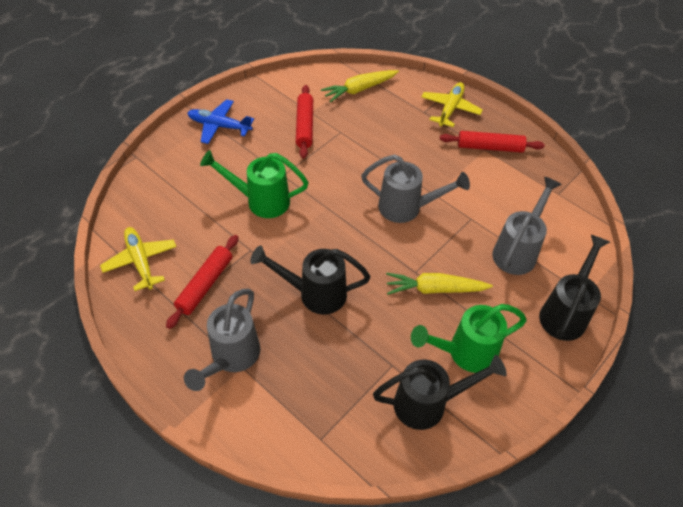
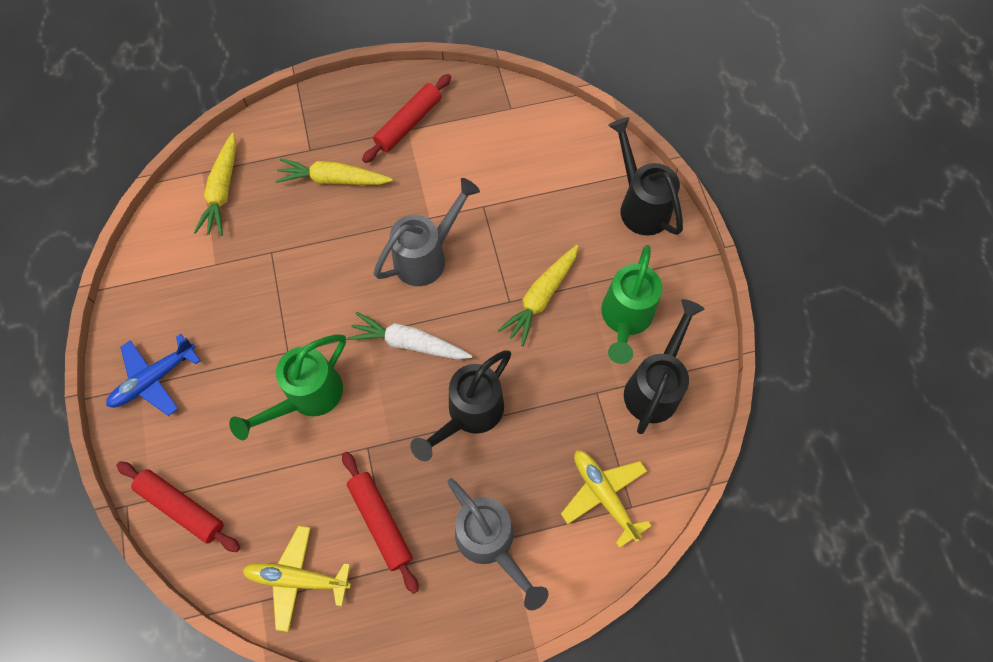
camera: 55 degrees left, 15 degrees up
(305, 126) = (232, 284): red rolling pin -> red rolling pin (182, 507)
(338, 232) = (409, 343): none -> white carrot
(415, 133) = (333, 179): none -> yellow carrot
(450, 109) = (327, 121): yellow plane -> yellow plane (604, 495)
(518, 250) = (549, 193): grey watering can -> none

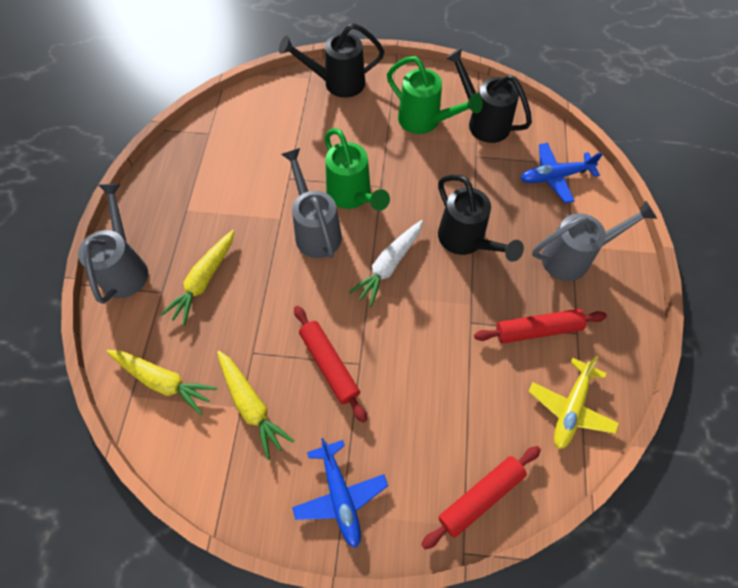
camera: 70 degrees left, 5 degrees down
(307, 397) = (409, 358): green watering can -> green watering can (352, 196)
(325, 109) = (125, 267): none -> grey watering can
(408, 123) = (180, 207): red rolling pin -> red rolling pin (329, 365)
(541, 297) = (386, 165): yellow carrot -> yellow carrot (251, 405)
(604, 495) = (555, 176): yellow plane -> blue plane

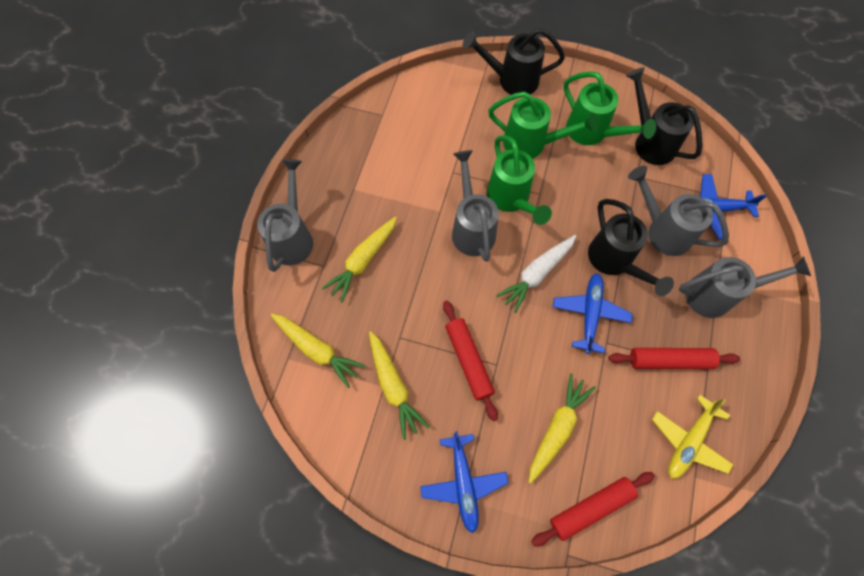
camera: 10 degrees right, 5 degrees up
(366, 140) = (531, 144): none -> green watering can
(432, 419) = (557, 428): none -> yellow carrot
(449, 296) = (590, 314): none -> blue plane
(509, 204) = (662, 230): none -> grey watering can

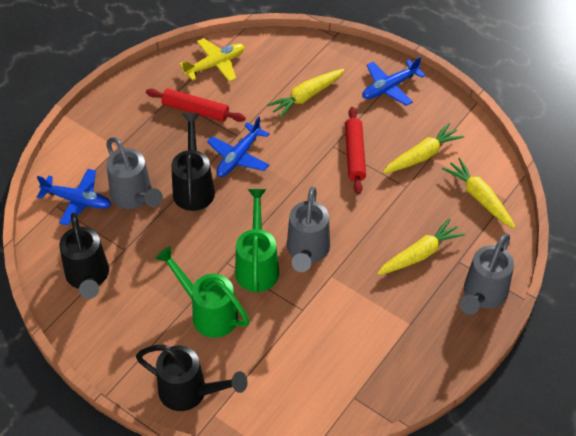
camera: 160 degrees left, 15 degrees down
(393, 386) = (422, 155): yellow carrot -> yellow carrot turned 60 degrees clockwise
(463, 483) = (389, 87): blue plane -> blue plane turned 135 degrees counterclockwise
(536, 274) = (267, 197): white carrot -> none
(590, 507) = (306, 52): red rolling pin -> none
(592, 133) = (139, 304): green watering can -> none
(717, 295) = (125, 139): grey watering can -> none

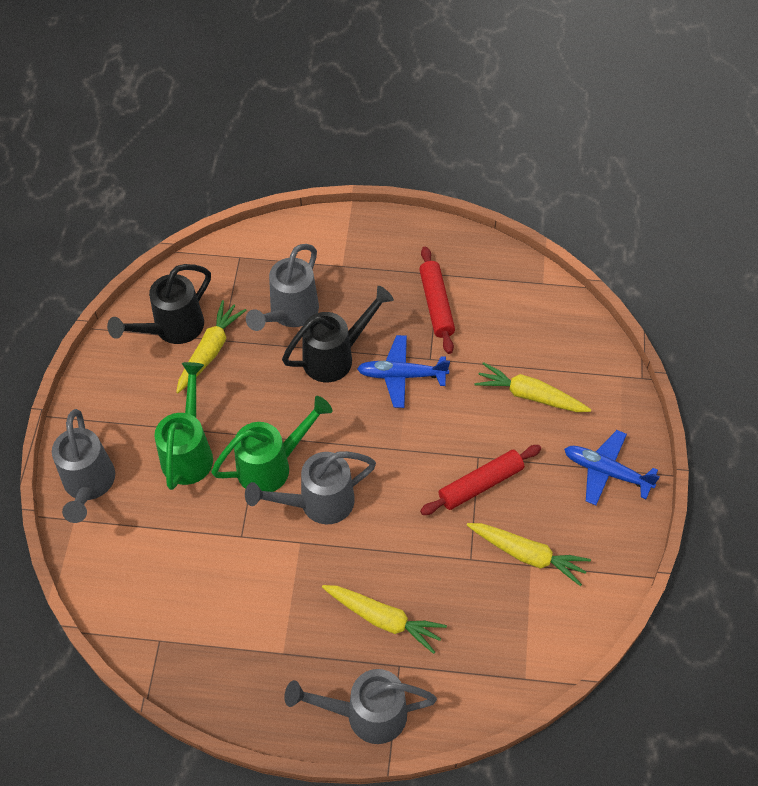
camera: 60 degrees right, 5 degrees up
(77, 200) = (256, 270): blue plane -> none
(190, 392) = (88, 485): black watering can -> grey watering can
(215, 64) = (511, 288): yellow plane -> none
(479, 197) = (507, 647): yellow carrot -> yellow carrot (210, 351)

